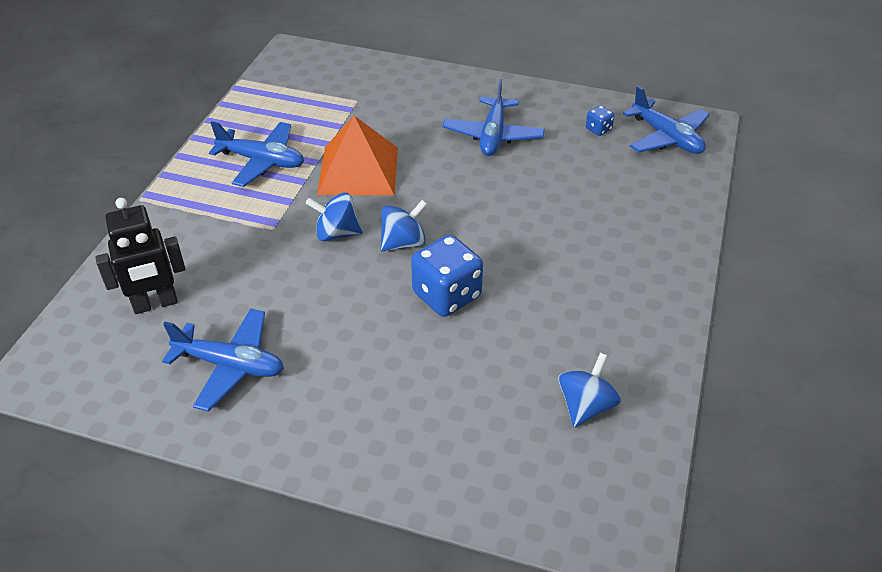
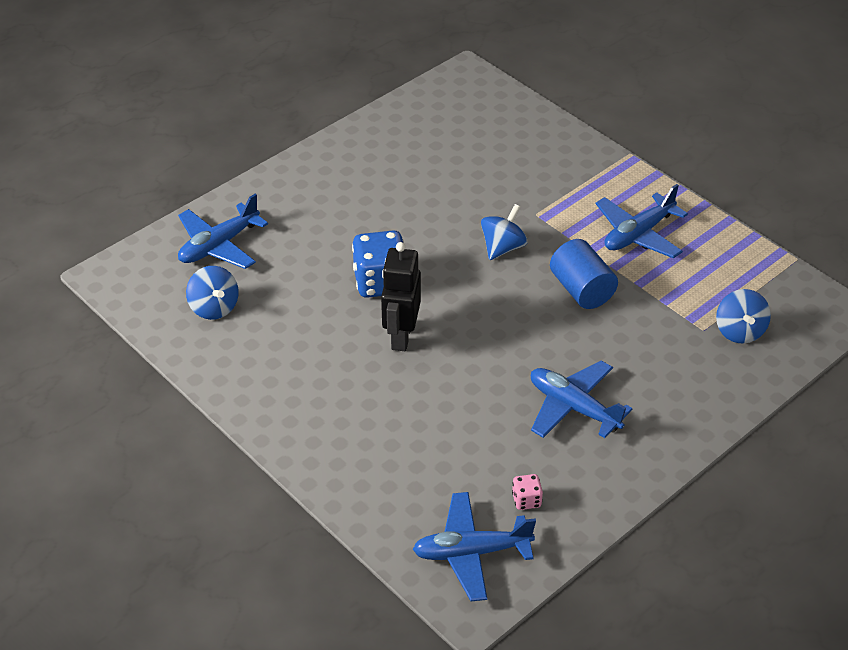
camera: 120 degrees right, 0 degrees up
(155, 304) = (494, 136): black robot -> black robot (401, 336)
(230, 365) = (403, 155): blue plane -> blue plane (219, 245)
(358, 170) = (582, 290): orange pyramid -> blue cylinder
(403, 243) = (461, 281): blue spinning top -> blue spinning top (739, 331)
(598, 129) = (526, 500): blue dice -> pink dice

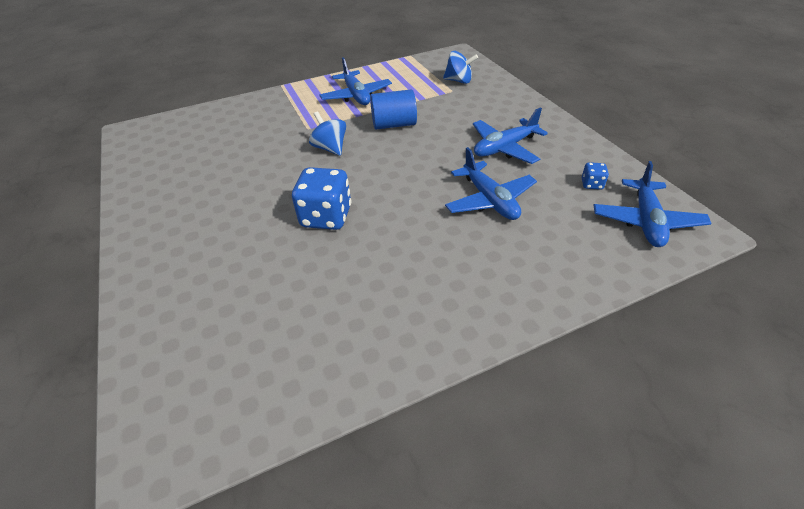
camera: 70 degrees left, 0 degrees up
(214, 307) = (284, 349): blue spinning top -> none
(219, 245) = (191, 328): blue plane -> blue plane (489, 200)
(401, 336) = (397, 216): black robot -> none
(526, 500) = (591, 184): pink dice -> blue dice

